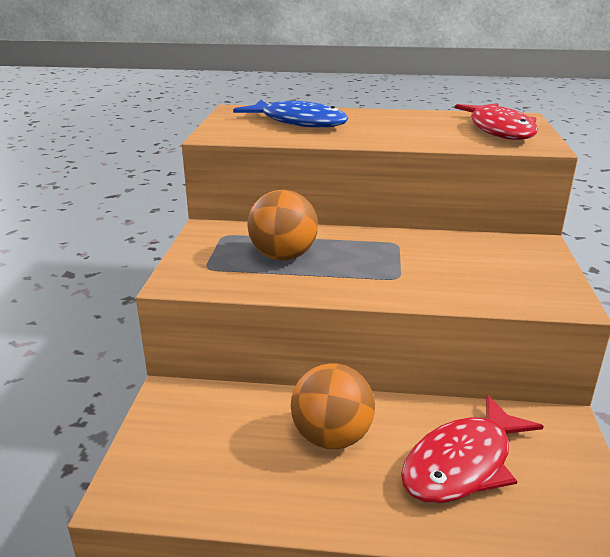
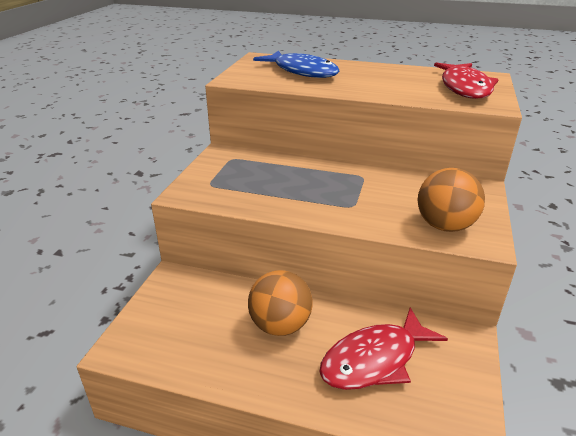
camera: 10 degrees right, 5 degrees up
(283, 256) = (269, 180): orange ball -> orange ball (444, 226)

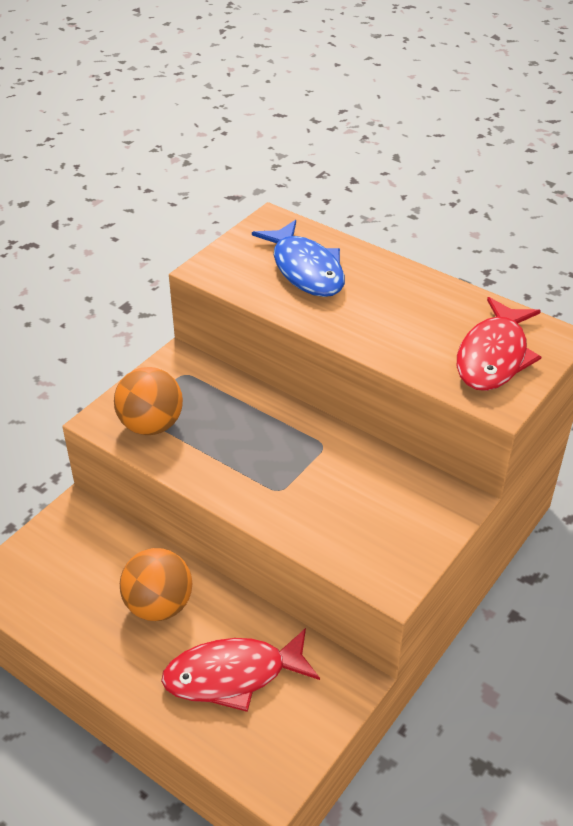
camera: 20 degrees right, 10 degrees up
(444, 226) = (363, 549): orange ball -> orange ball (151, 425)

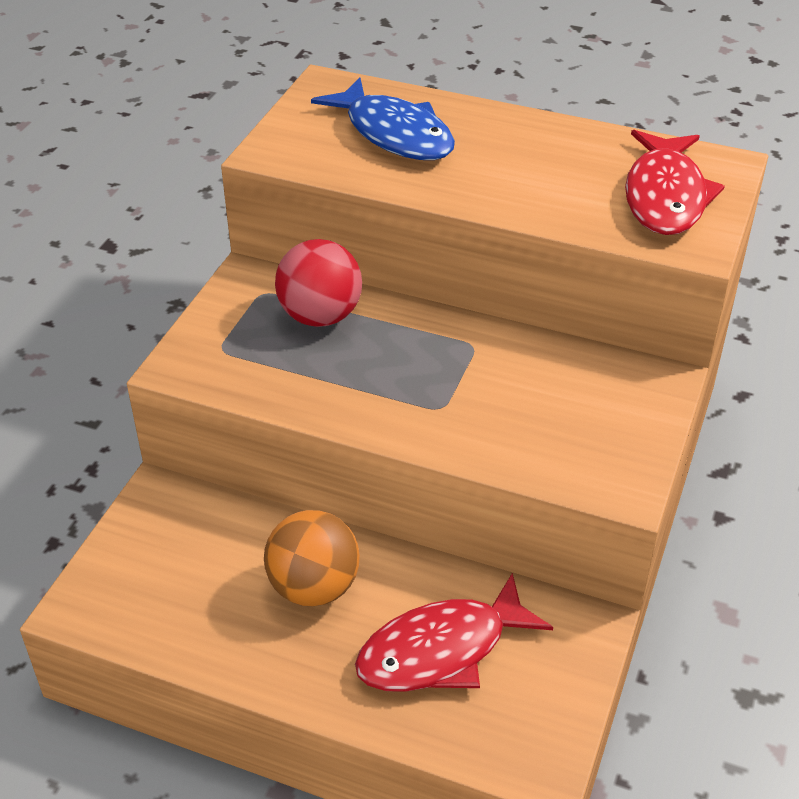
camera: 15 degrees left, 0 degrees up
(151, 425) = (246, 361): orange ball -> none
(218, 400) = (320, 316): none -> red ball

